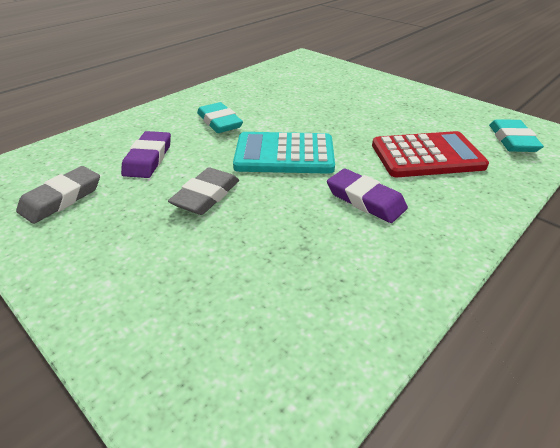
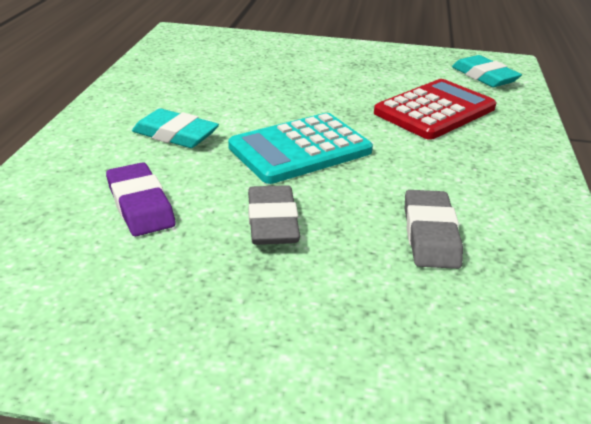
camera: 35 degrees left, 5 degrees down
(61, 198) = (84, 294): grey eraser -> grey eraser (430, 234)
(365, 200) = (433, 169): purple eraser -> none

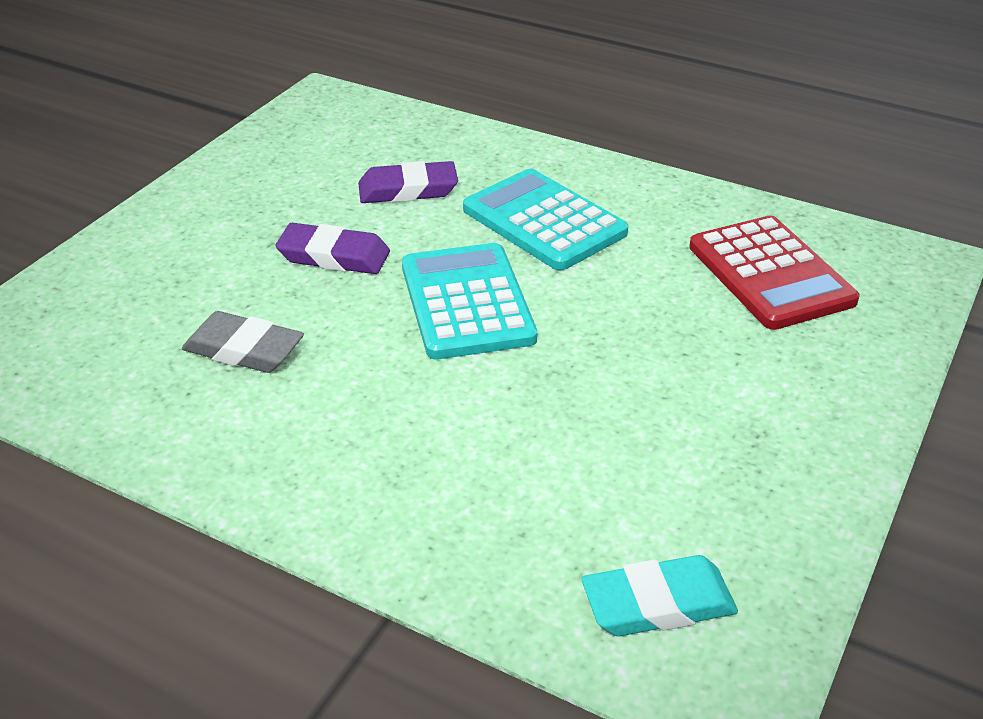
camera: 110 degrees right, 5 degrees up
(175, 134) = (544, 221): turquoise eraser -> turquoise calculator
(272, 221) = (334, 256): grey eraser -> purple eraser
(435, 110) = (529, 466): red calculator -> red calculator (770, 274)

